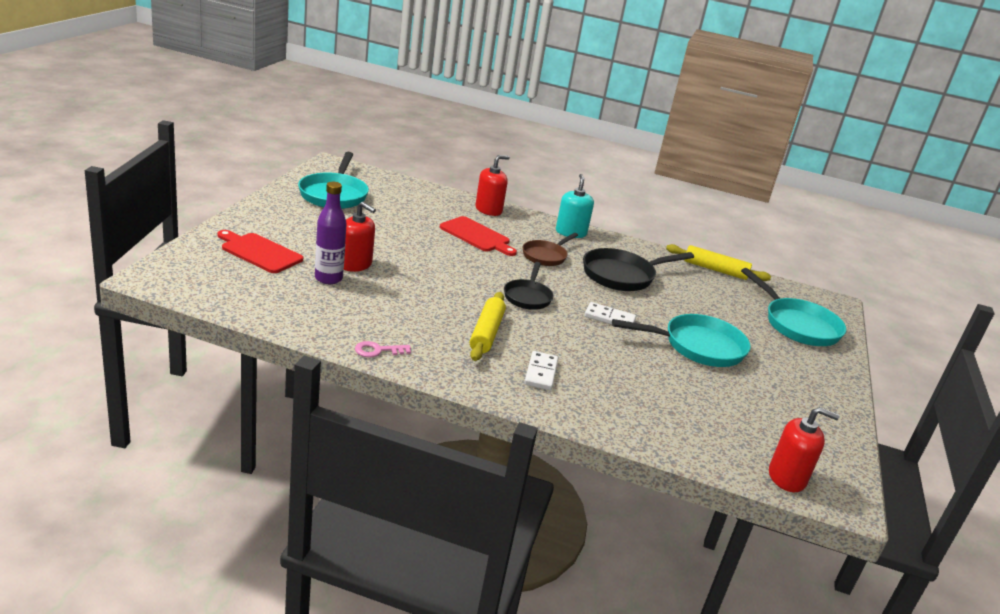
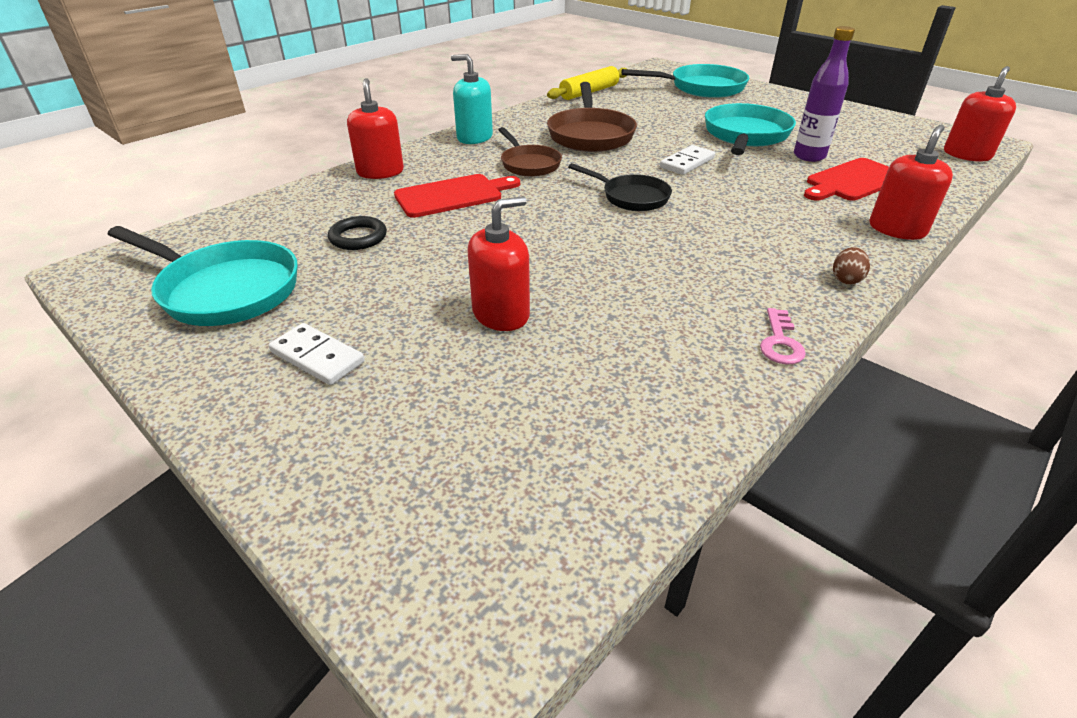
camera: 60 degrees left, 10 degrees up
(259, 252) = (409, 424): red cutting board -> red cutting board (853, 181)
(328, 278) = (542, 352): purple bottle -> purple bottle (809, 156)
(405, 216) = (358, 237): none -> black ring
(471, 380) = (846, 279): none -> brown egg
(486, 333) = (723, 243): yellow rolling pin -> none
(541, 373) = (815, 228): white domino -> white domino (317, 357)
(570, 412) = (897, 229): none -> red soap dispenser
(622, 275) = (590, 135): black pan -> brown pan

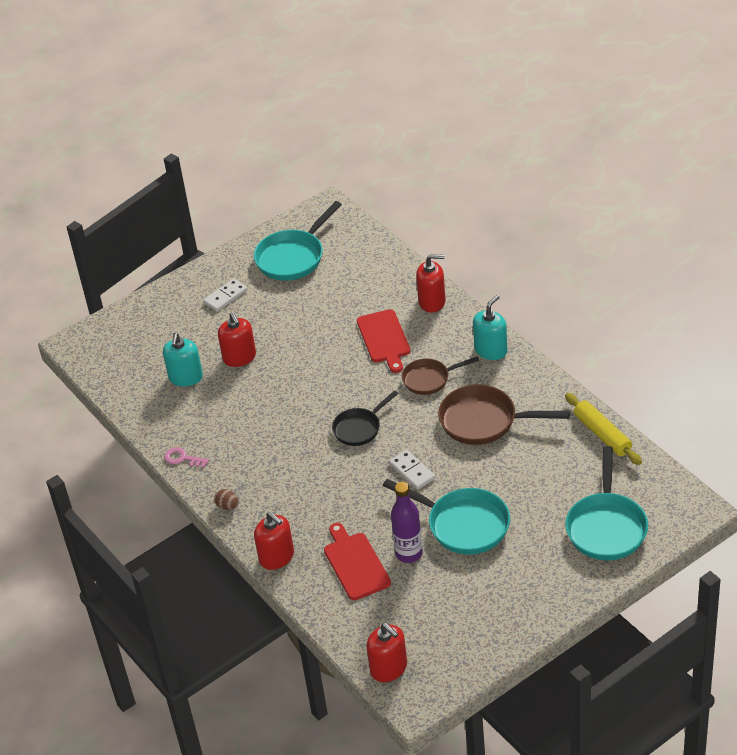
camera: 105 degrees right, 5 degrees up
(358, 237) = (336, 299): black ring -> none
(567, 374) = (186, 377): none -> turquoise soap dispenser

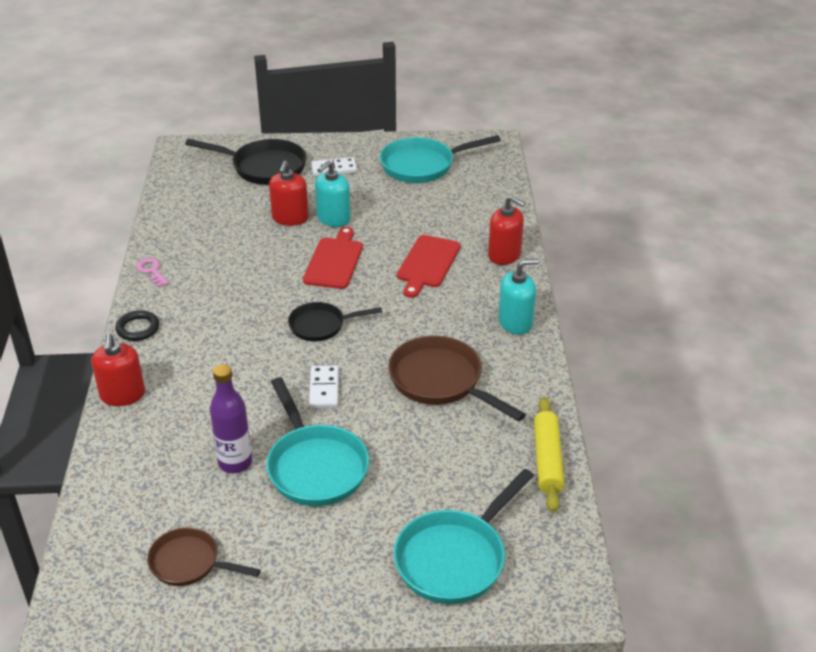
camera: 30 degrees right, 5 degrees down
(167, 325) = (264, 167): none -> black pan
(186, 377) = (231, 212): turquoise soap dispenser -> turquoise soap dispenser (333, 218)
(227, 506) = (138, 328): brown egg -> black ring
(355, 564) = (179, 442): red cutting board -> red cutting board (334, 261)
(389, 668) = (89, 563): red soap dispenser -> none
(429, 379) = (430, 317): brown pan -> brown pan (189, 563)

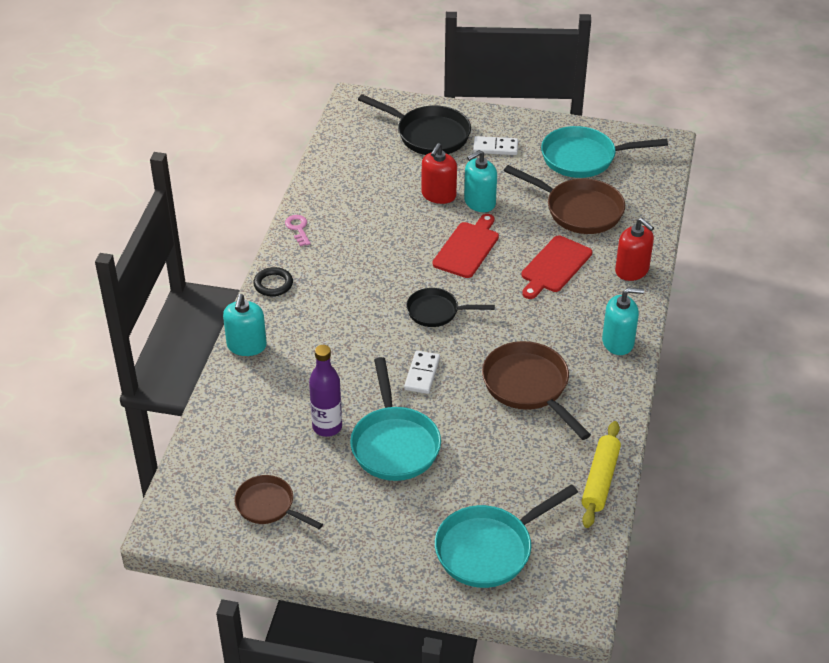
camera: 15 degrees right, 5 degrees up
(122, 395) = (246, 346): red soap dispenser -> turquoise soap dispenser
(434, 210) = (579, 210): none -> brown pan

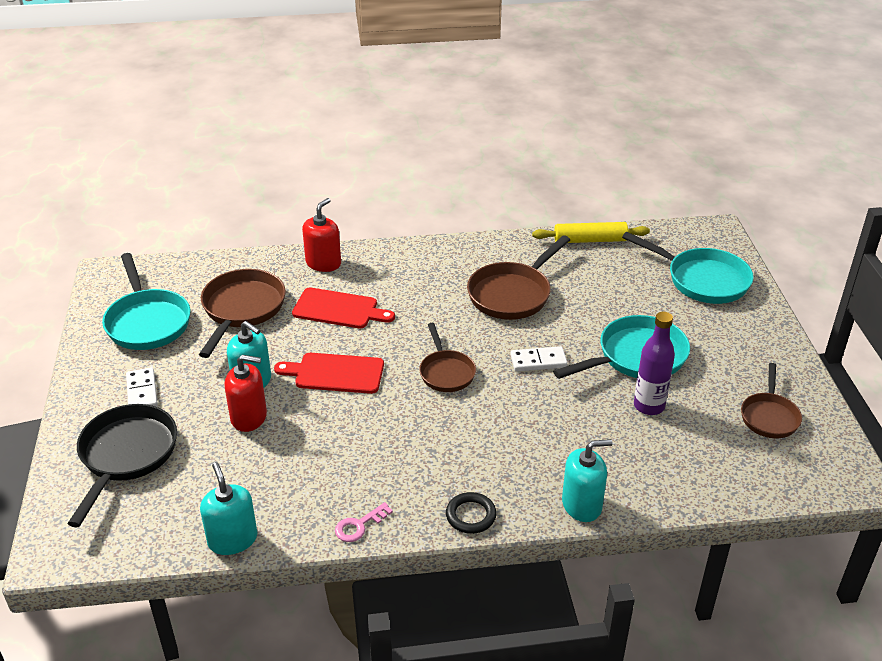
camera: 110 degrees left, 5 degrees down
(436, 312) = (446, 372): black pan -> brown pan
(618, 342) = (426, 256): turquoise soap dispenser -> turquoise soap dispenser (232, 539)

